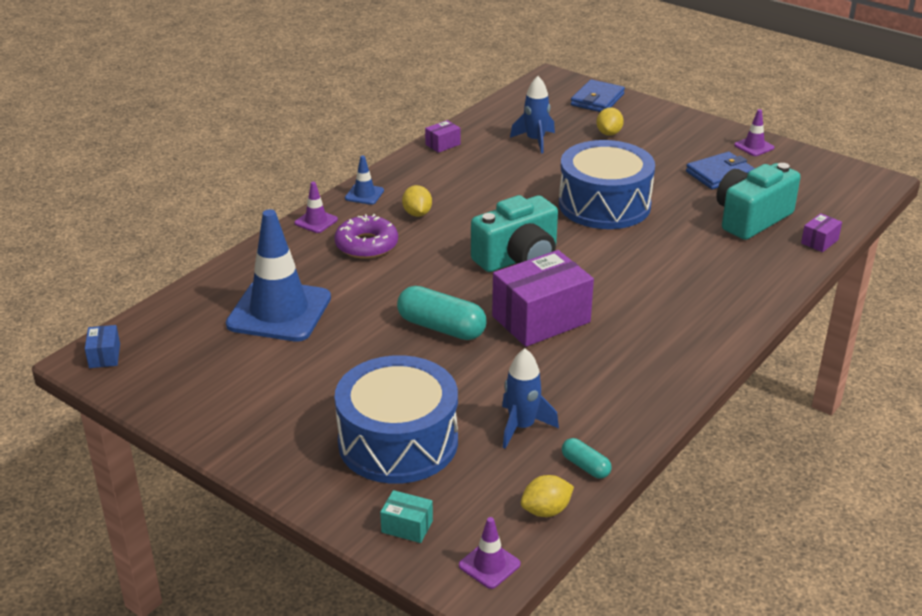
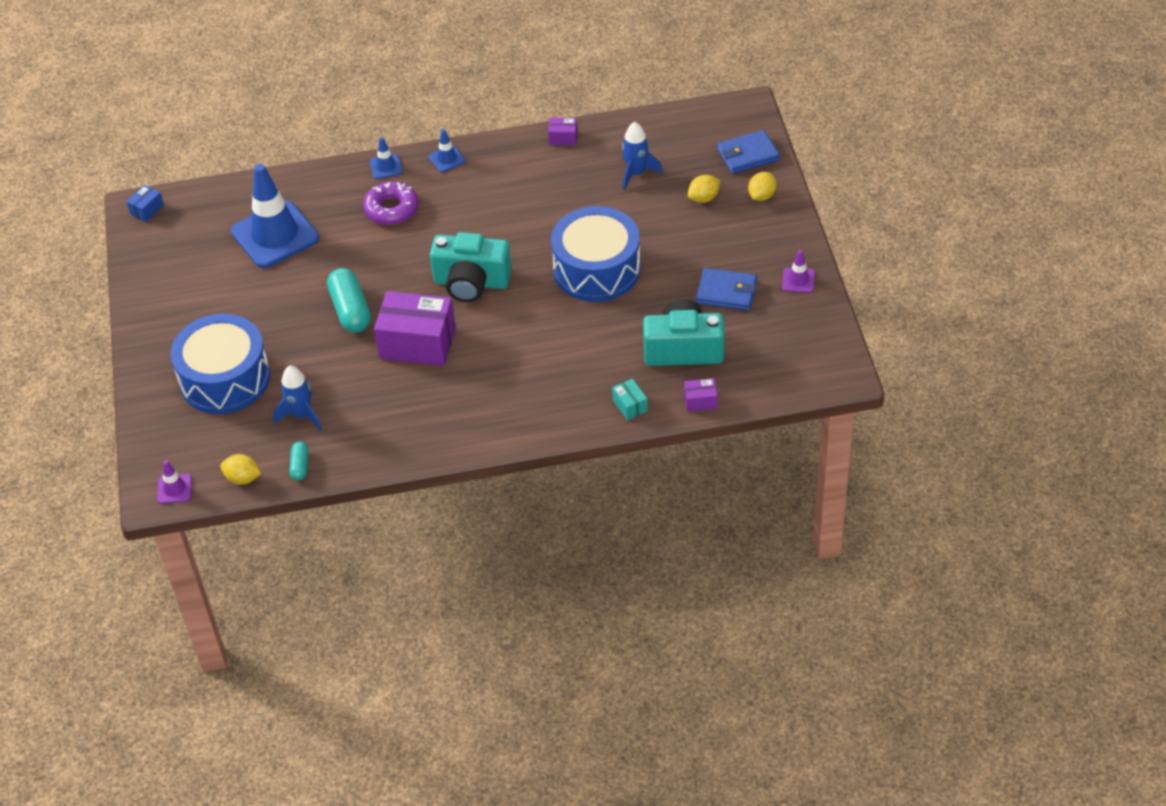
camera: 45 degrees right, 15 degrees up
(316, 221) = (386, 167): purple traffic cone -> blue traffic cone
(407, 526) = (164, 437): turquoise box -> turquoise box (630, 406)
(417, 214) = (458, 199): yellow lemon -> yellow lemon (761, 196)

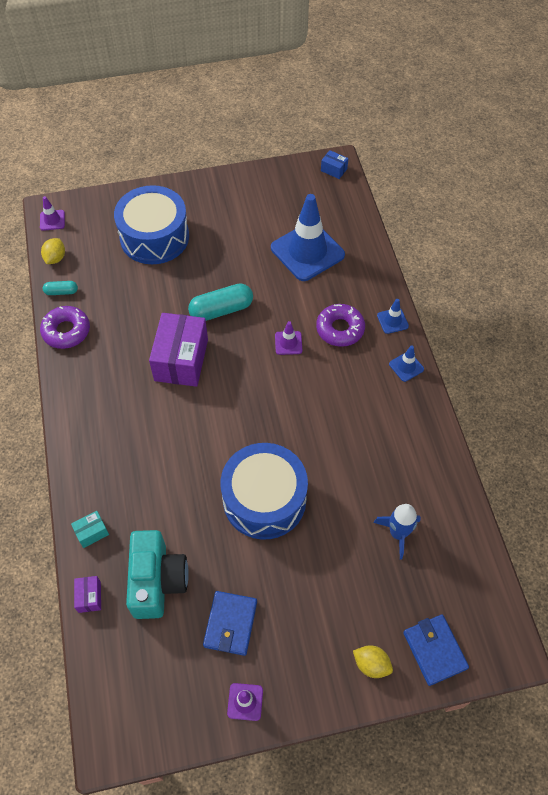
camera: 85 degrees right, 10 degrees up
(301, 415) = (112, 288): blue rocket -> none
(363, 454) = (66, 331): none -> purple donut
(405, 251) = (288, 343): none -> purple traffic cone
(471, 282) = (250, 395): turquoise camera -> none
(563, 138) = (443, 463): purple box -> none
(703, 198) = (365, 601): yellow lemon -> none

